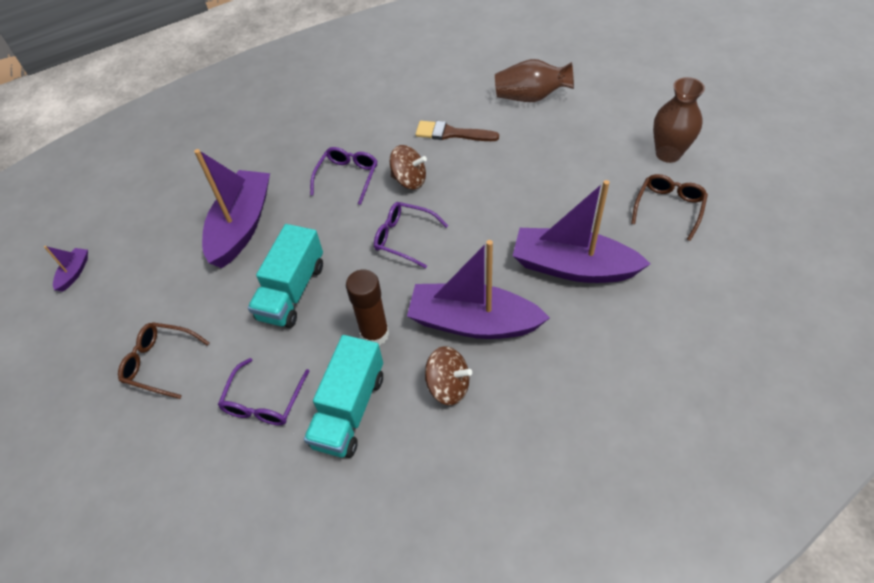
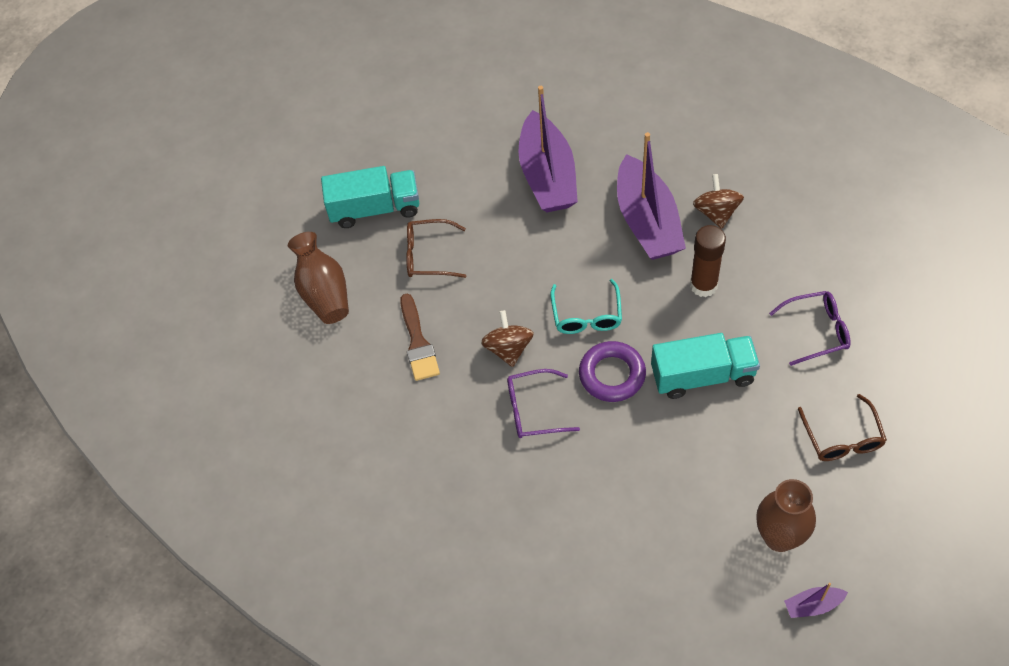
camera: 115 degrees left, 5 degrees up
(241, 226) = (656, 474): purple boat -> none
(339, 233) = (612, 375): none -> purple ring
(349, 410) = (781, 267): turquoise truck -> turquoise truck (375, 209)
(404, 238) = (586, 315): purple glasses -> turquoise glasses
(668, 154) = (366, 151): brown vase -> brown vase (779, 537)
(668, 208) = (440, 132): brown glasses -> brown glasses (429, 255)

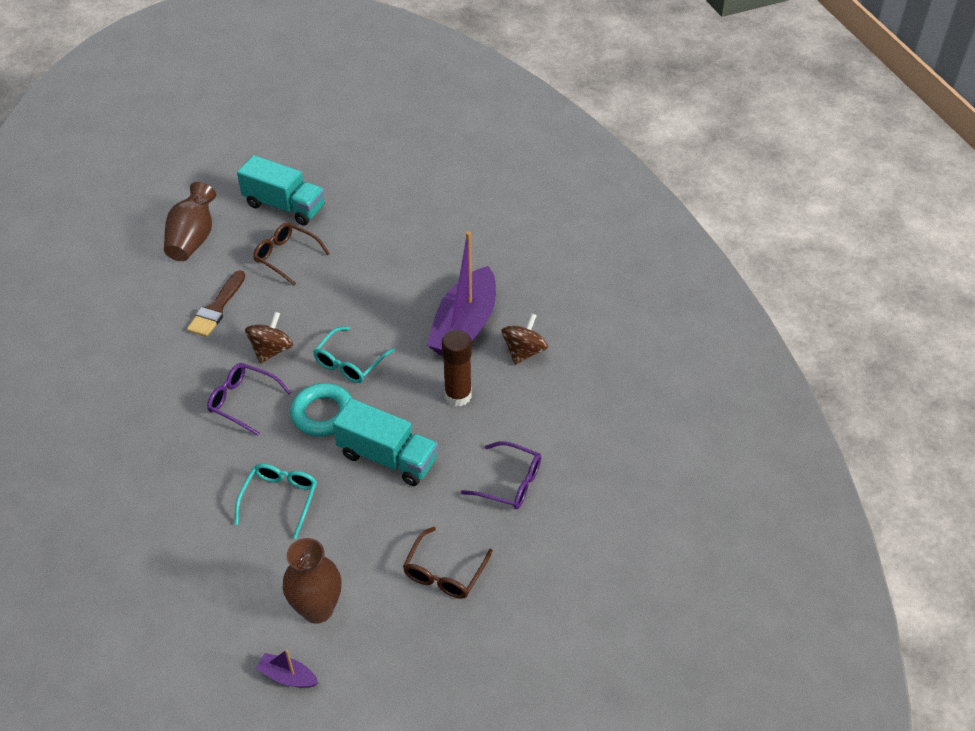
camera: 30 degrees right, 10 degrees down
(547, 176) = (426, 253): purple boat -> none
(612, 375) = (323, 414): purple ring -> turquoise ring
(655, 471) = (280, 499): none -> turquoise glasses

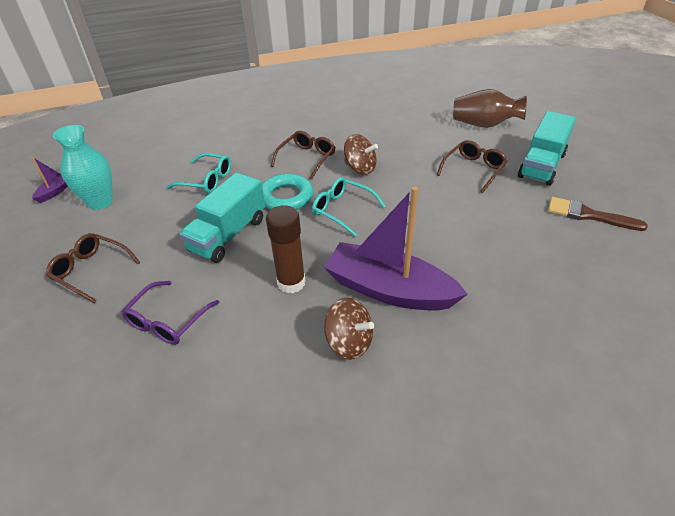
camera: 95 degrees right, 5 degrees down
(216, 308) = (406, 140): brown brush -> brown brush (588, 215)
(243, 401) = (307, 158): purple glasses -> brown glasses
(317, 609) = (100, 202): brown vase -> turquoise vase

